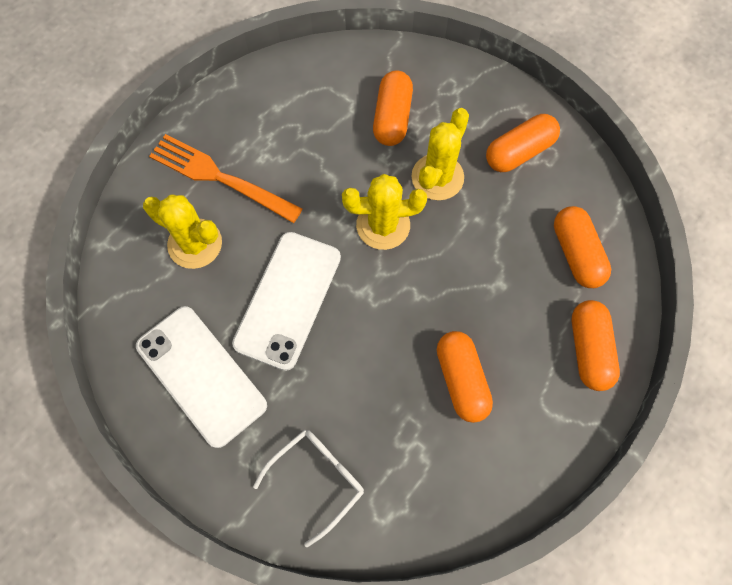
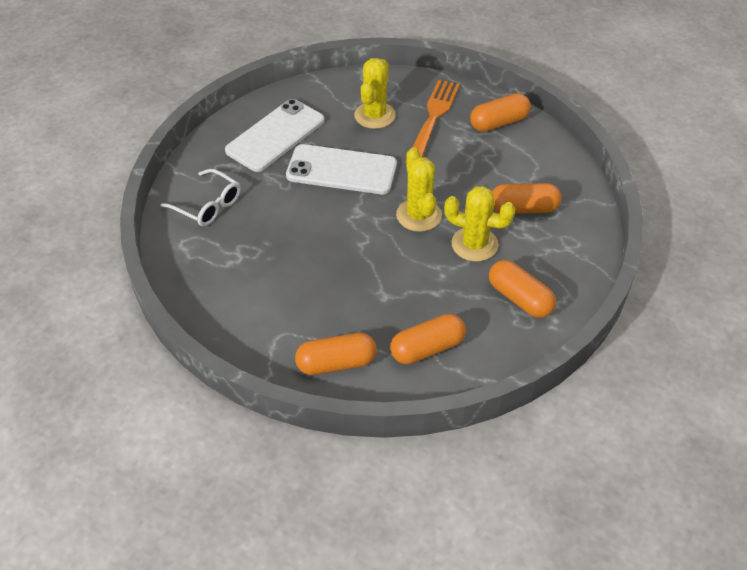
camera: 80 degrees right, 20 degrees down
(461, 380) = (295, 278): orange capsule -> orange capsule (499, 122)

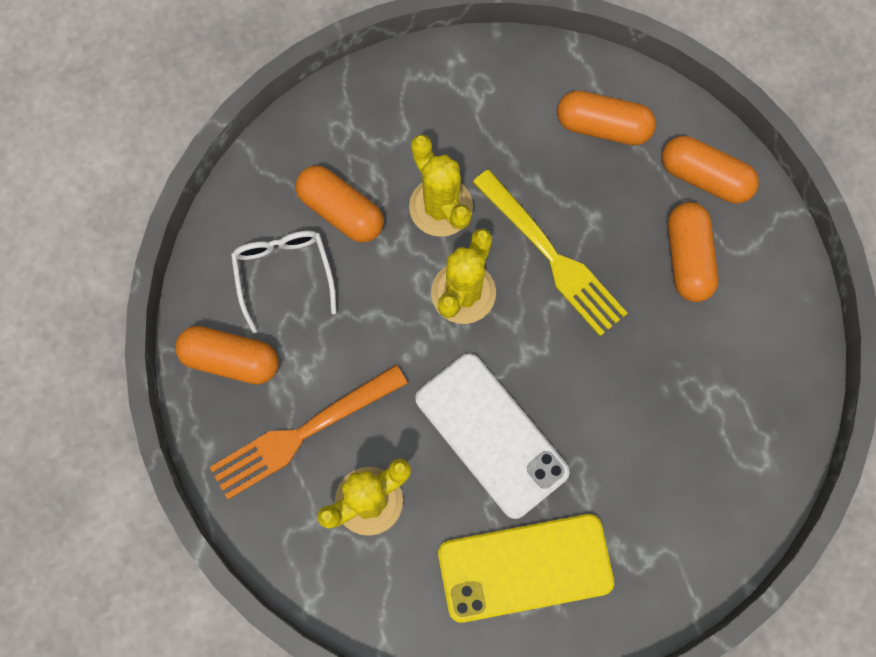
camera: 140 degrees left, 25 degrees up
(207, 205) = (695, 506): white glasses -> white glasses (284, 274)
(275, 135) = (525, 567): white phone -> yellow phone
(388, 261) = (552, 256): none -> yellow fork
(519, 298) = (460, 110): orange capsule -> orange capsule (688, 258)

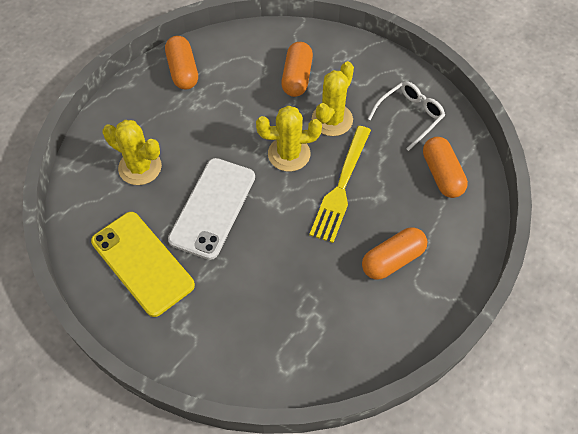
camera: 60 degrees right, 15 degrees down
(284, 274) = (244, 70): white glasses -> white glasses (409, 116)
(303, 433) = (161, 120): orange fork -> none
(704, 177) = (452, 244): orange capsule -> none

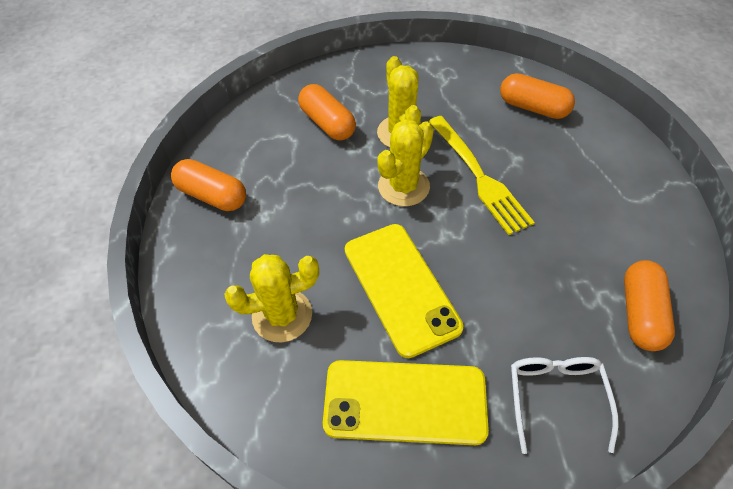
camera: 45 degrees left, 5 degrees down
(213, 208) = (401, 287): white phone -> yellow phone
(392, 260) = (590, 196): orange capsule -> orange capsule (640, 313)
(409, 116) = (454, 86): white glasses -> white glasses (556, 398)

